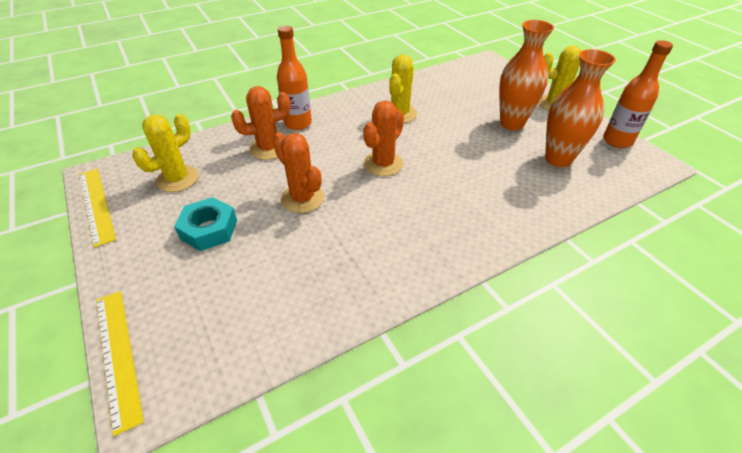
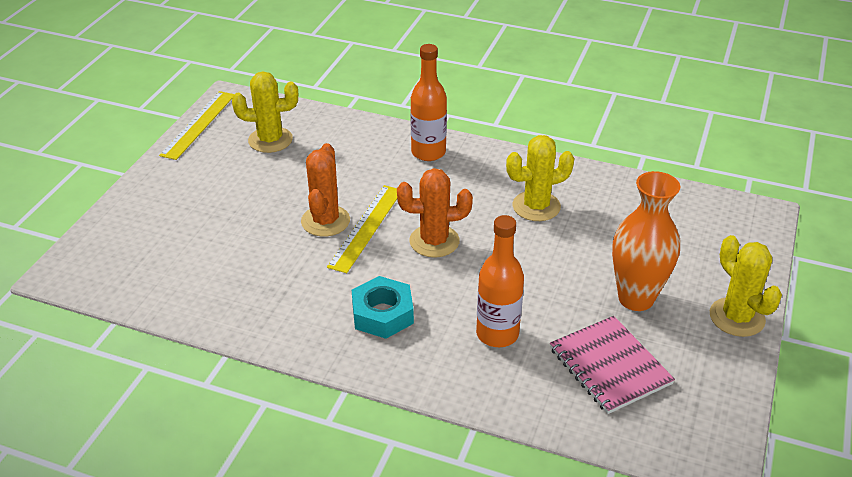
camera: 50 degrees right, 5 degrees down
(118, 355) = (86, 235): yellow ruler -> yellow ruler (366, 227)
(209, 229) = (234, 195): turquoise nut -> turquoise nut (382, 314)
(268, 148) = (368, 160): orange cactus -> none
(558, 159) = (610, 366): orange vase -> pink notebook
(617, 141) = (724, 406): orange bottle -> orange bottle (497, 334)

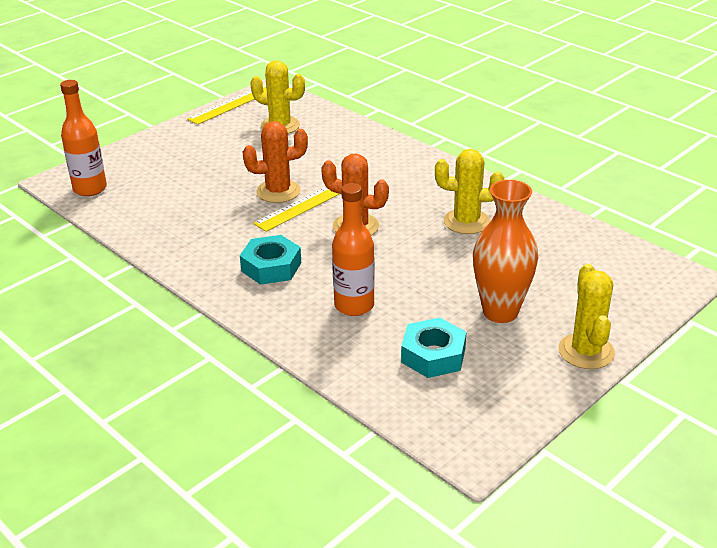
camera: 25 degrees right, 5 degrees down
(325, 221) = (278, 191): orange cactus -> orange cactus turned 45 degrees clockwise
(428, 152) = (404, 161): orange bottle -> orange bottle (90, 189)
(610, 366) = (433, 355): pink notebook -> turquoise nut

